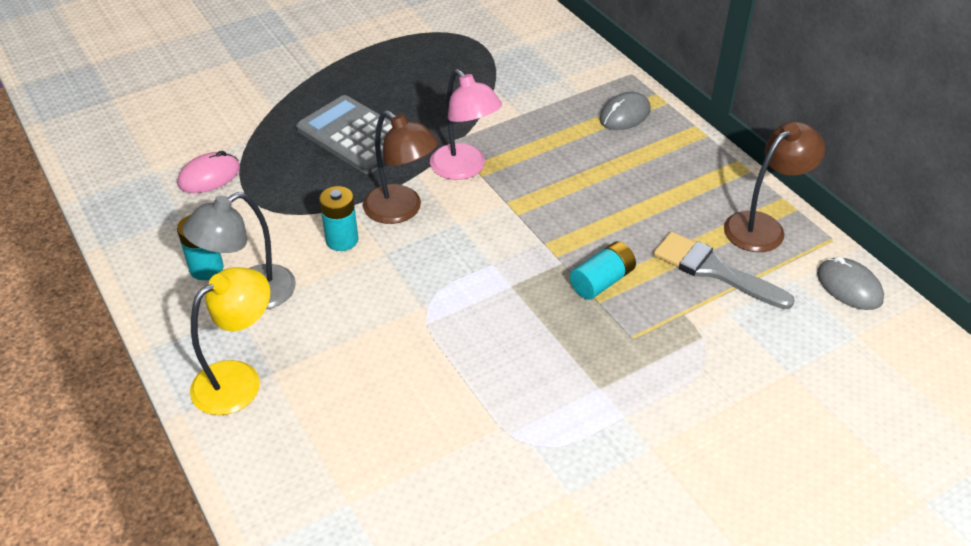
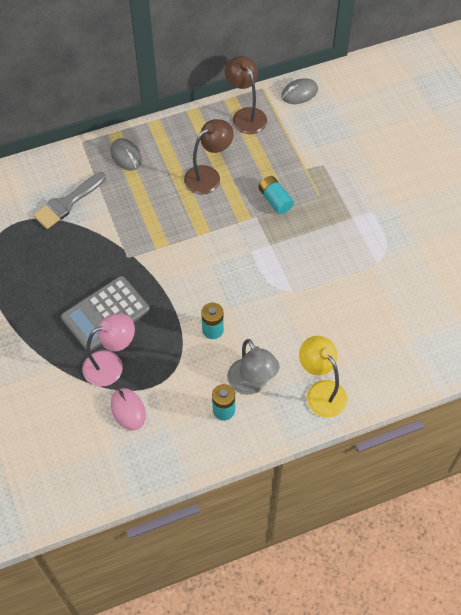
camera: 80 degrees left, 15 degrees up
(401, 210) = (192, 294): brown lamp -> brown lamp (208, 176)
(464, 169) = (159, 253): pink lamp -> pink lamp (111, 365)
(714, 270) = (276, 147): grey brush -> grey brush (67, 203)

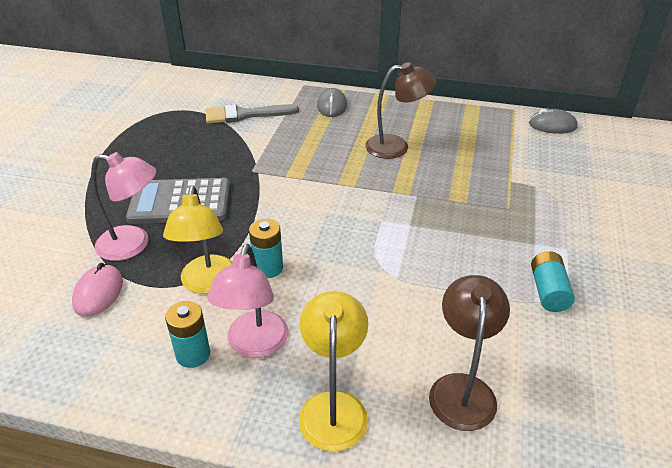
camera: 35 degrees right, 20 degrees down
(187, 363) = (207, 284): none -> yellow lamp
(246, 115) = (478, 121): brown lamp -> brown lamp (462, 389)
(251, 384) = (254, 345): grey lamp -> pink lamp
(275, 200) = (451, 191): turquoise battery -> turquoise battery (548, 291)

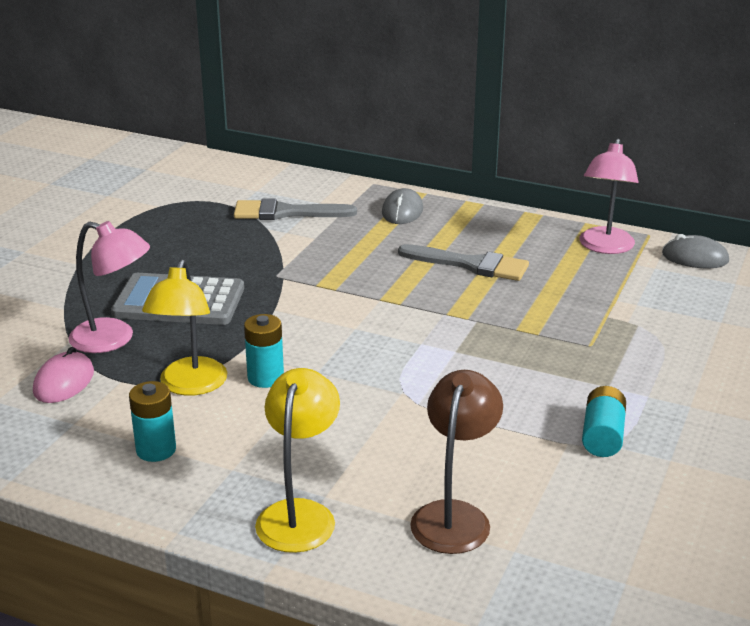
camera: 10 degrees right, 10 degrees down
(254, 345) = (227, 449): pink lamp -> pink lamp (604, 247)
(396, 146) = (471, 265): brown lamp -> grey brush

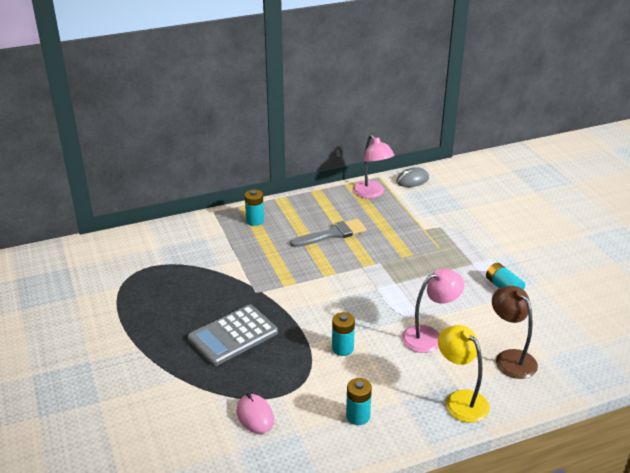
camera: 45 degrees left, 5 degrees up
(114, 339) = (238, 377): pink lamp -> pink lamp (429, 336)
(190, 386) = (317, 375): yellow lamp -> none
(286, 213) = (198, 253): grey brush -> none
(402, 211) = (255, 221): grey mouse -> turquoise battery

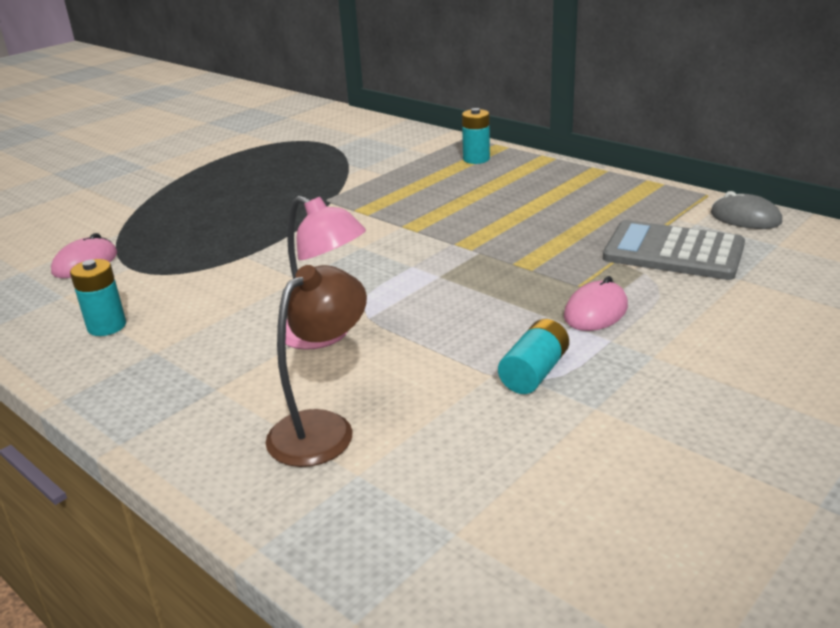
camera: 65 degrees right, 5 degrees down
(233, 335) = (229, 212): grey calculator -> grey calculator (673, 252)
(332, 234) = (508, 205): grey brush -> none
(342, 348) = (249, 279): turquoise battery -> none
(371, 193) = (653, 201): pink lamp -> none
(460, 400) = (179, 402): yellow lamp -> none
(465, 253) = (596, 311): none -> pink mouse

